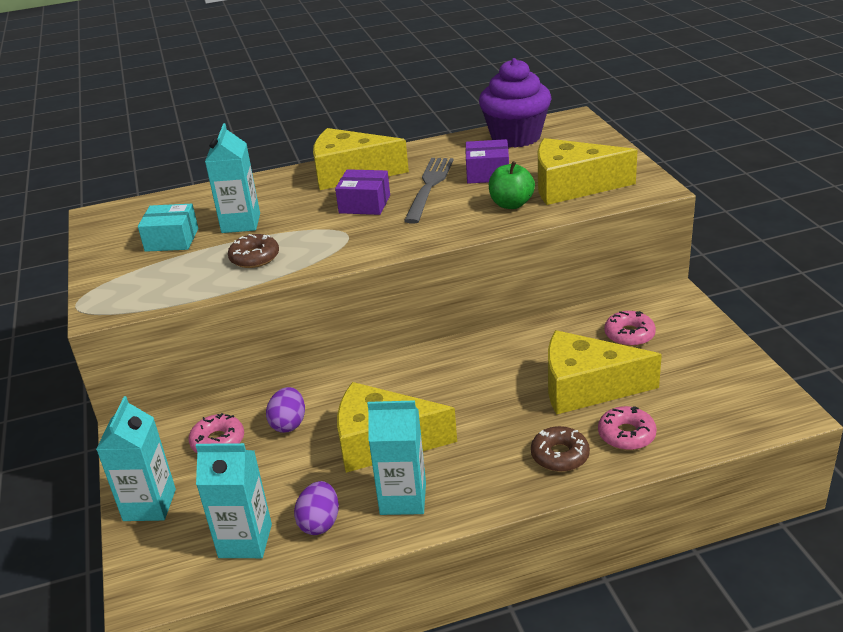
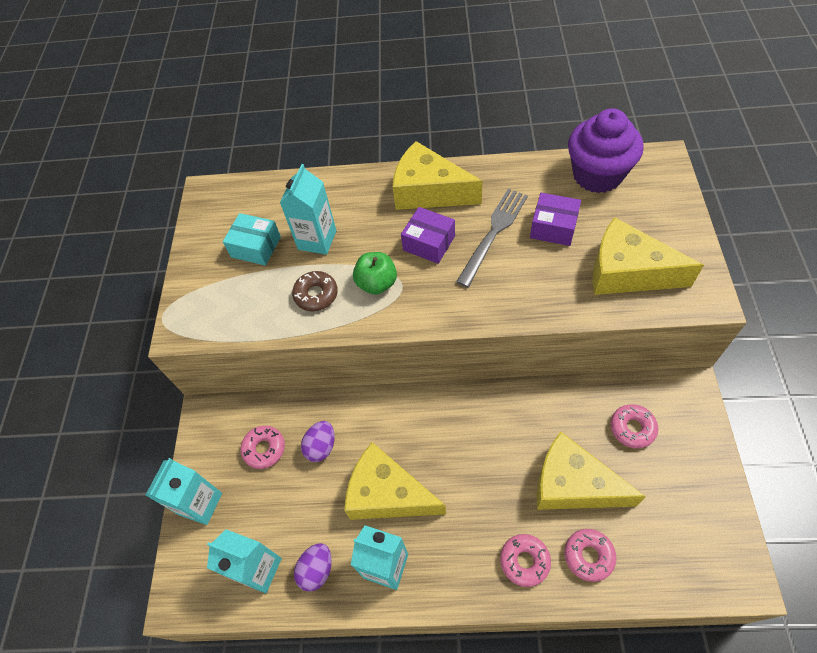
camera: 20 degrees right, 25 degrees up
(511, 204) = (561, 283): green apple -> green apple (377, 283)
(560, 455) = (524, 561): brown donut -> pink donut

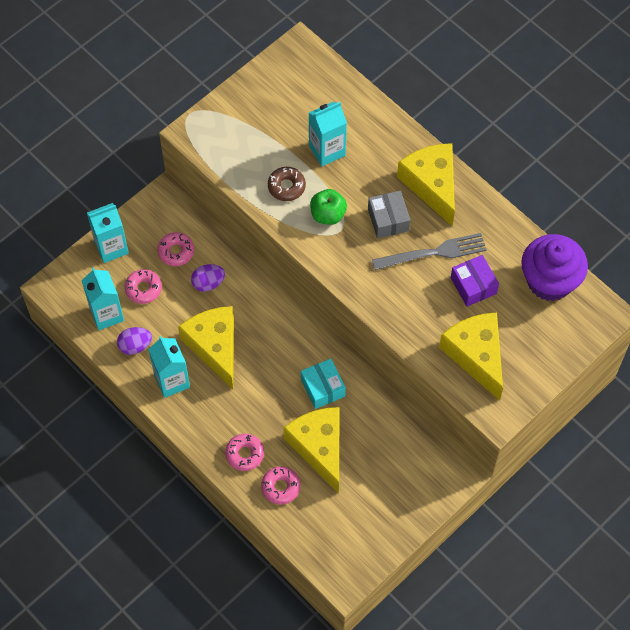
camera: 40 degrees right, 5 degrees up
(256, 247) = (287, 119): turquoise box -> turquoise box (323, 388)
(429, 243) = (388, 220): purple box -> grey box
(632, 428) = (393, 457): pink donut -> pink donut (143, 289)

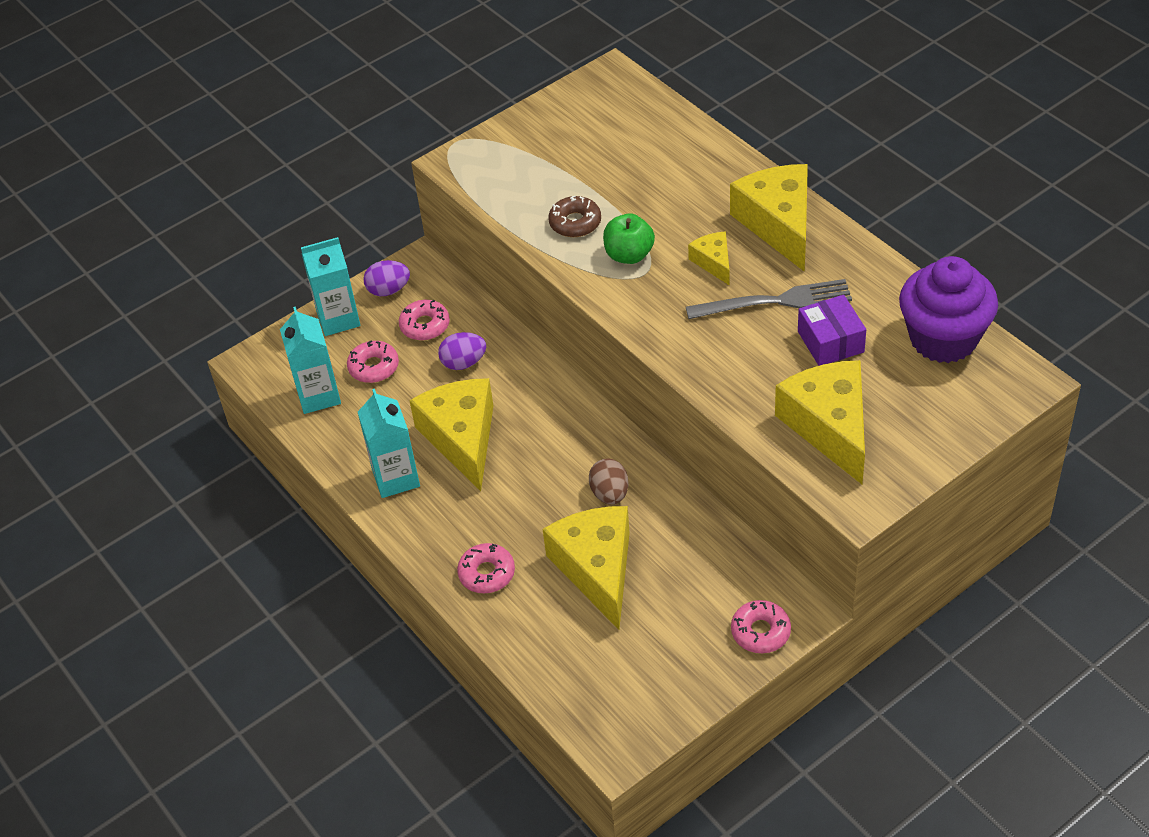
camera: 10 degrees right, 15 degrees down
(135, 346) = (351, 434): purple egg -> purple egg (388, 290)
(280, 487) = (534, 618): pink donut -> pink donut (760, 632)
(323, 388) = (610, 494): turquoise box -> brown egg
(327, 150) = (635, 184): turquoise carton -> none
(388, 220) = (713, 262): grey box -> yellow cheese

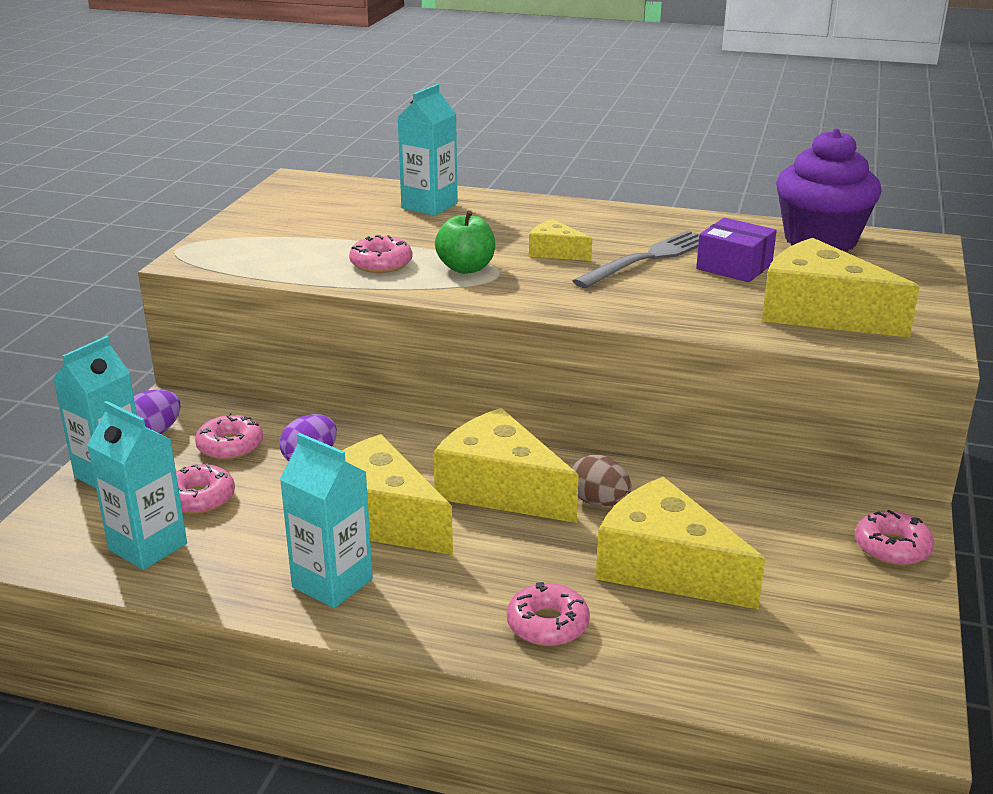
camera: 40 degrees left, 20 degrees down
(575, 223) = (381, 263): brown donut -> pink donut
(679, 155) = (429, 206): none -> turquoise carton
(778, 224) = (580, 219): yellow cheese -> yellow cheese (500, 489)

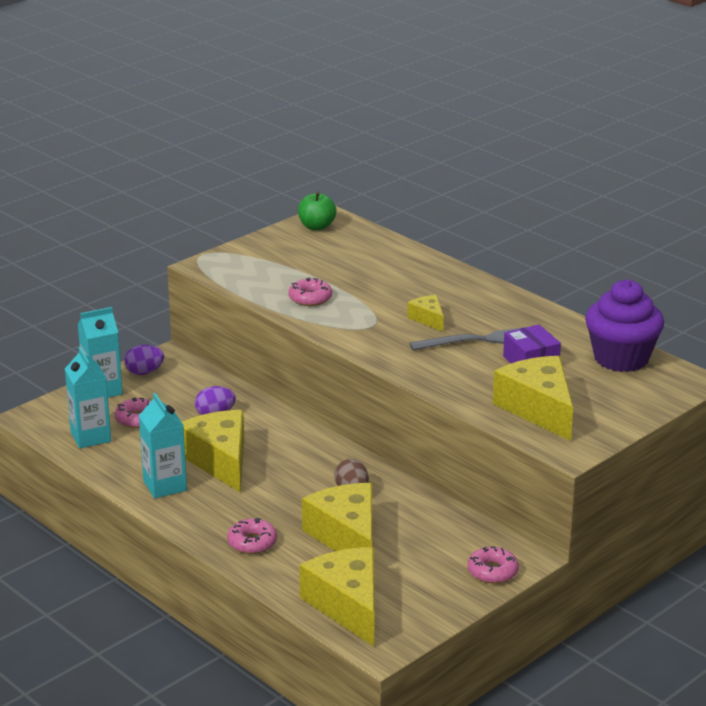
camera: 30 degrees right, 0 degrees up
(230, 446) = (178, 393): pink donut -> none
(429, 206) = (390, 260): turquoise carton -> none
(466, 268) = (357, 316): green apple -> green apple (316, 227)
(500, 489) = (304, 465): yellow cheese -> yellow cheese (347, 605)

